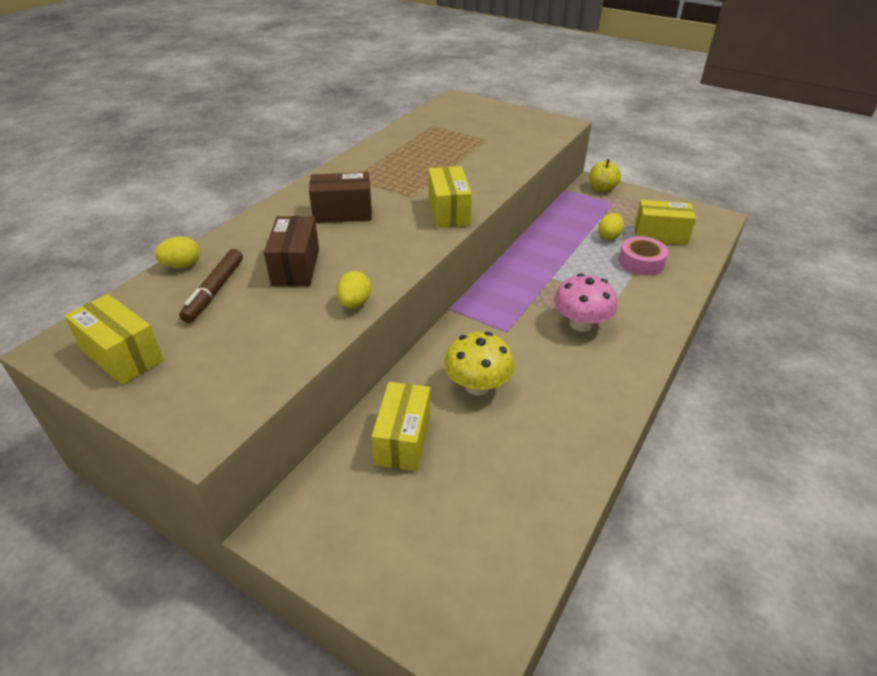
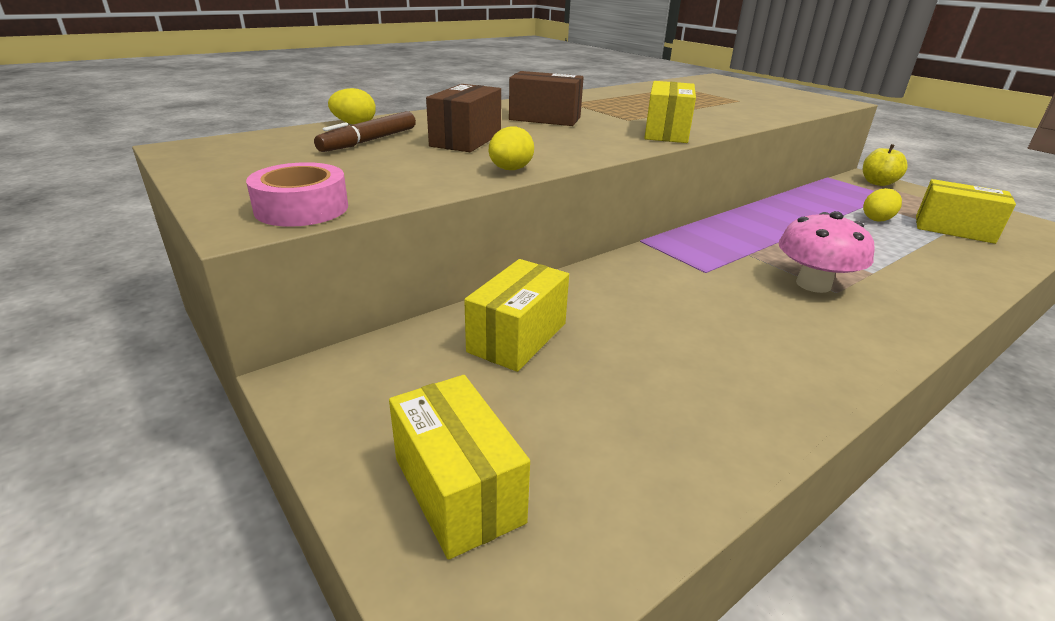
camera: 20 degrees right, 10 degrees down
(122, 355) = (237, 161): yellow box -> yellow box (458, 489)
(477, 385) = (643, 310): yellow mushroom -> none
(641, 262) = (919, 247): pink tape -> pink tape (302, 208)

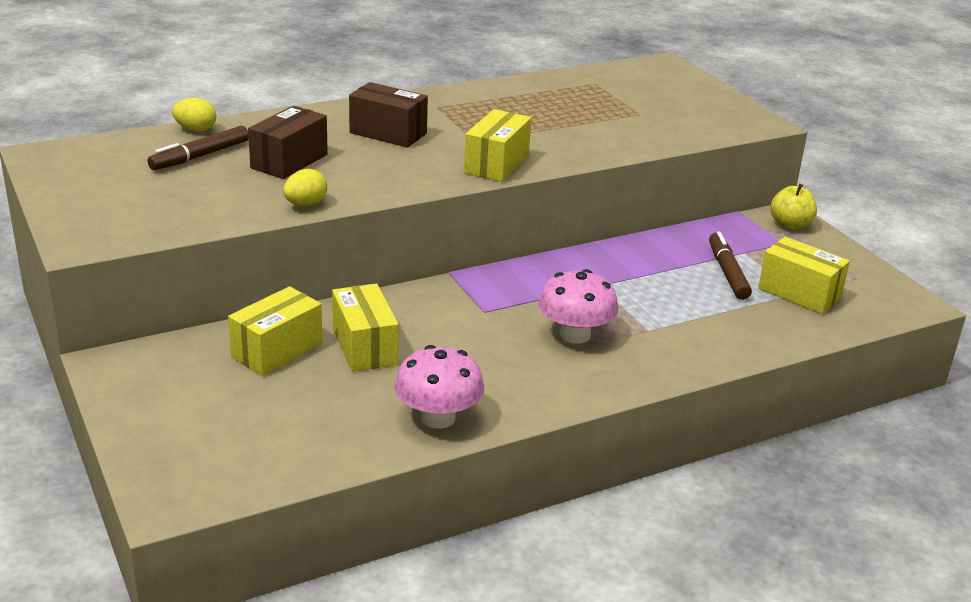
camera: 10 degrees right, 0 degrees up
(302, 208) = (121, 233): pink tape -> none
(458, 489) = (185, 441): yellow box -> yellow box (365, 347)
(767, 398) = (438, 418): none -> pink mushroom
(877, 219) = (727, 272): yellow egg -> brown marker

